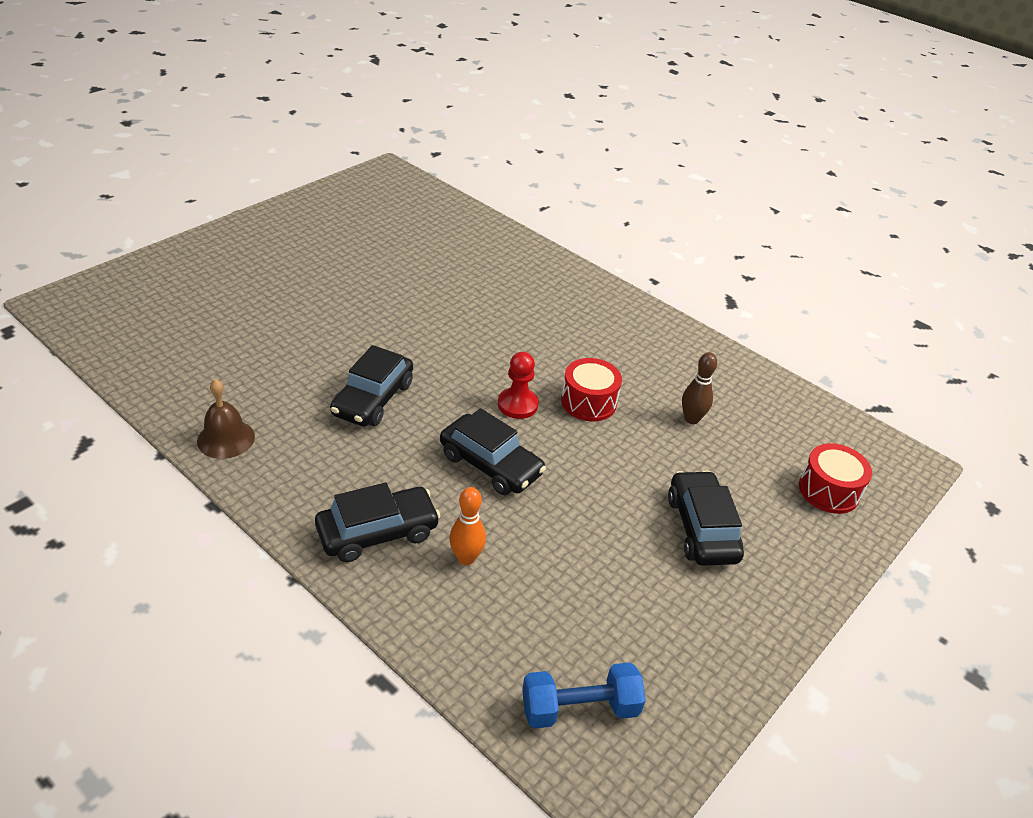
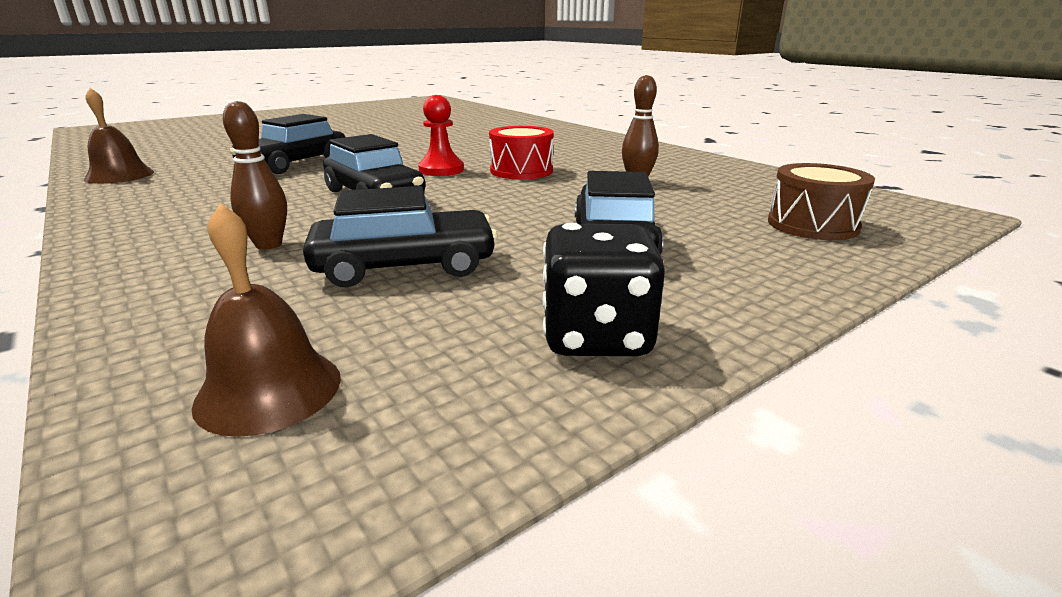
camera: 15 degrees right, 15 degrees down
(377, 532) = (186, 225): black car -> black car (405, 266)
(466, 558) = (269, 245): orange bowling pin -> brown bowling pin
(579, 708) = (269, 390): blue dumbbell -> brown bell
(723, 643) = (596, 336): none -> black dice
(828, 490) = (812, 225): red drum -> brown drum

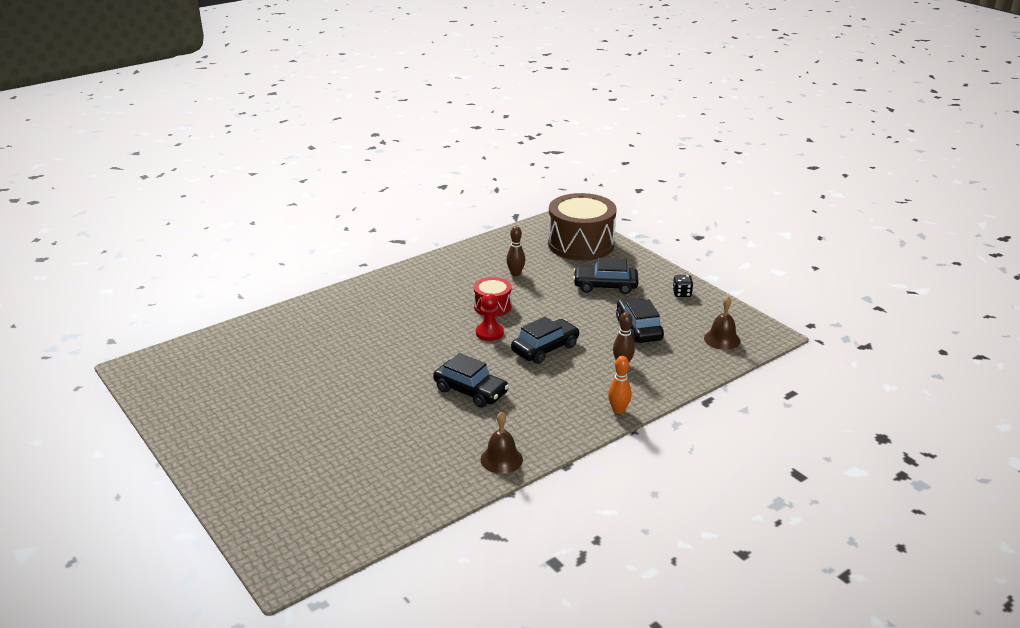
camera: 90 degrees left, 5 degrees up
(116, 236) = (618, 410): none -> orange bowling pin
(596, 336) = (682, 293): black dice -> black dice, size x0.60
(812, 225) = (581, 244): brown drum -> brown drum, size x1.95

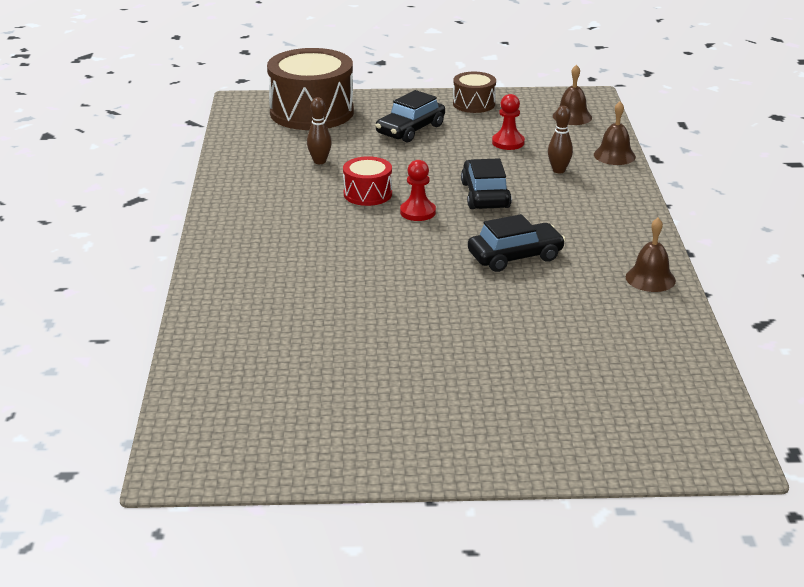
camera: 55 degrees left, 0 degrees up
(618, 410) = (631, 198): orange bowling pin -> none
(638, 329) = (508, 142): black car -> red pawn
(681, 380) = (614, 155): none -> brown bell
(682, 293) = (474, 104): black dice -> brown drum

